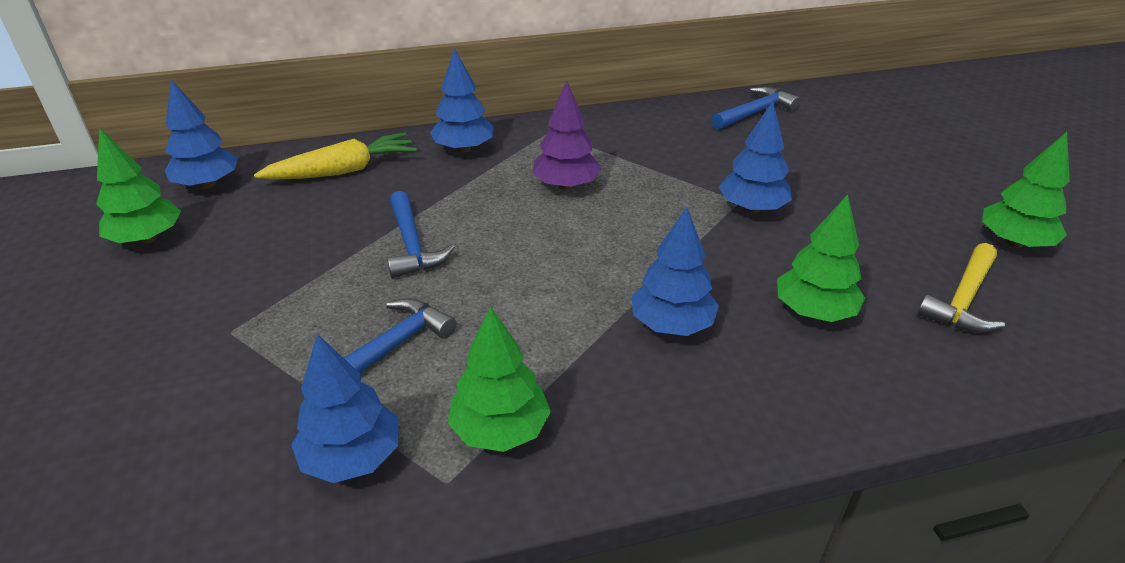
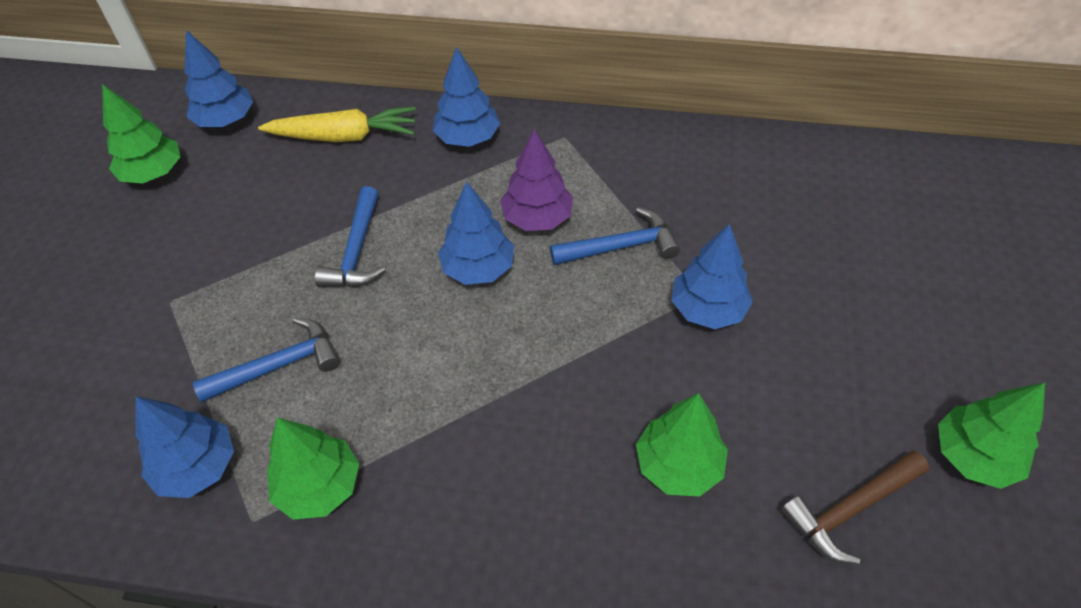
camera: 25 degrees right, 15 degrees up
(671, 325) = (530, 429): blue tree -> blue tree (478, 268)
(755, 112) = (807, 169): blue hammer -> blue hammer (620, 246)
(963, 299) = (850, 509): yellow hammer -> brown hammer

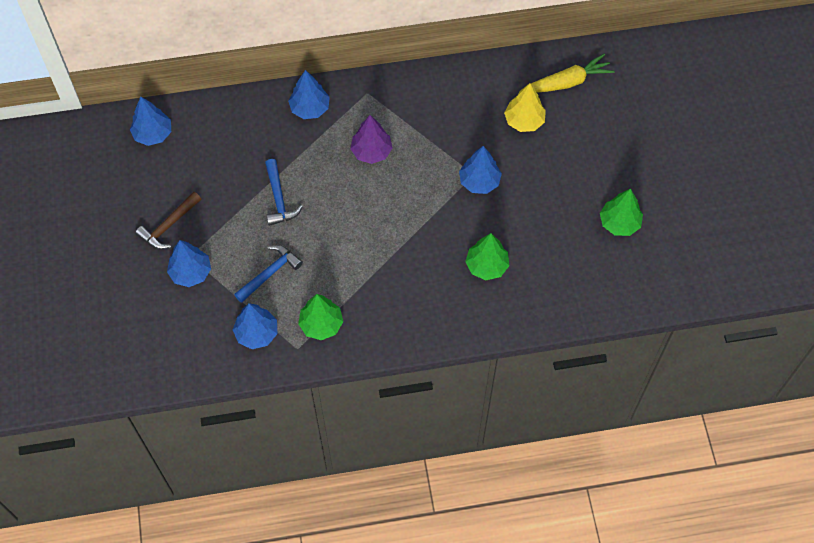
camera: 20 degrees left, 10 degrees up
(153, 173) = (130, 182): green tree -> none
(344, 136) = (234, 126): yellow carrot -> yellow carrot (567, 82)
(478, 268) = (351, 191): blue tree -> blue tree (190, 272)
(620, 246) = (423, 157): blue hammer -> none
(814, 233) = (524, 121): none -> yellow tree
(850, 509) = (568, 263): brown hammer -> brown hammer (169, 225)

